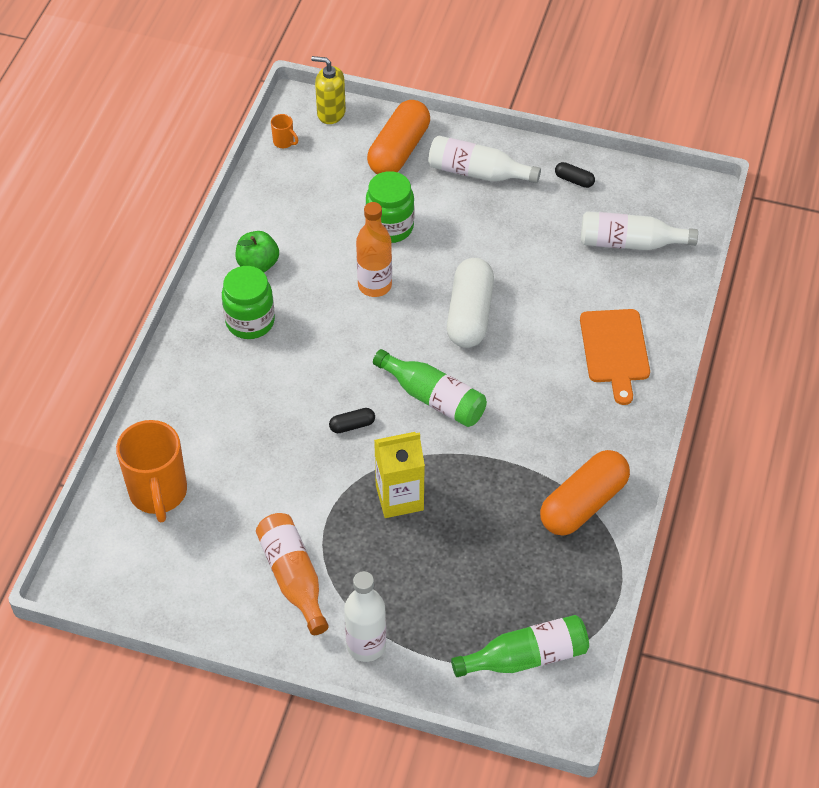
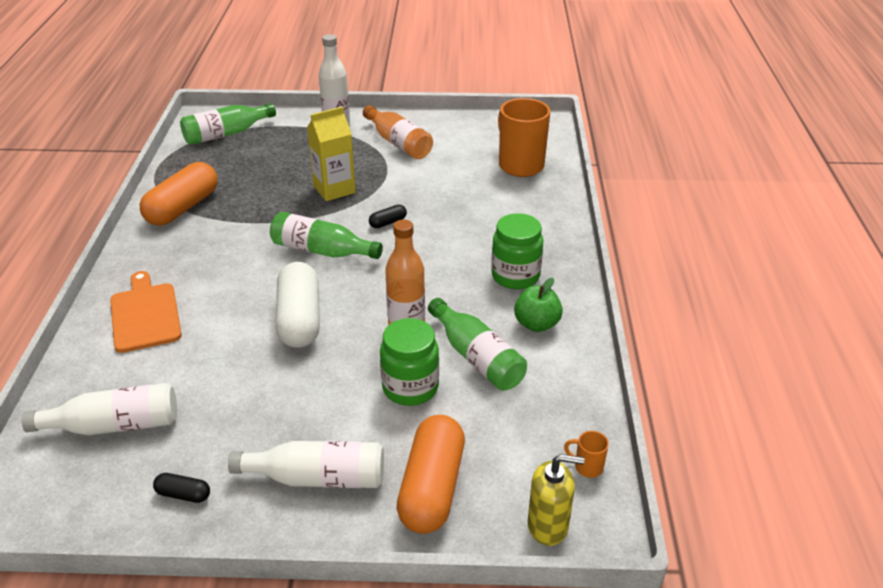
camera: 165 degrees right, 15 degrees down
(325, 243) = (477, 357): none -> green bottle

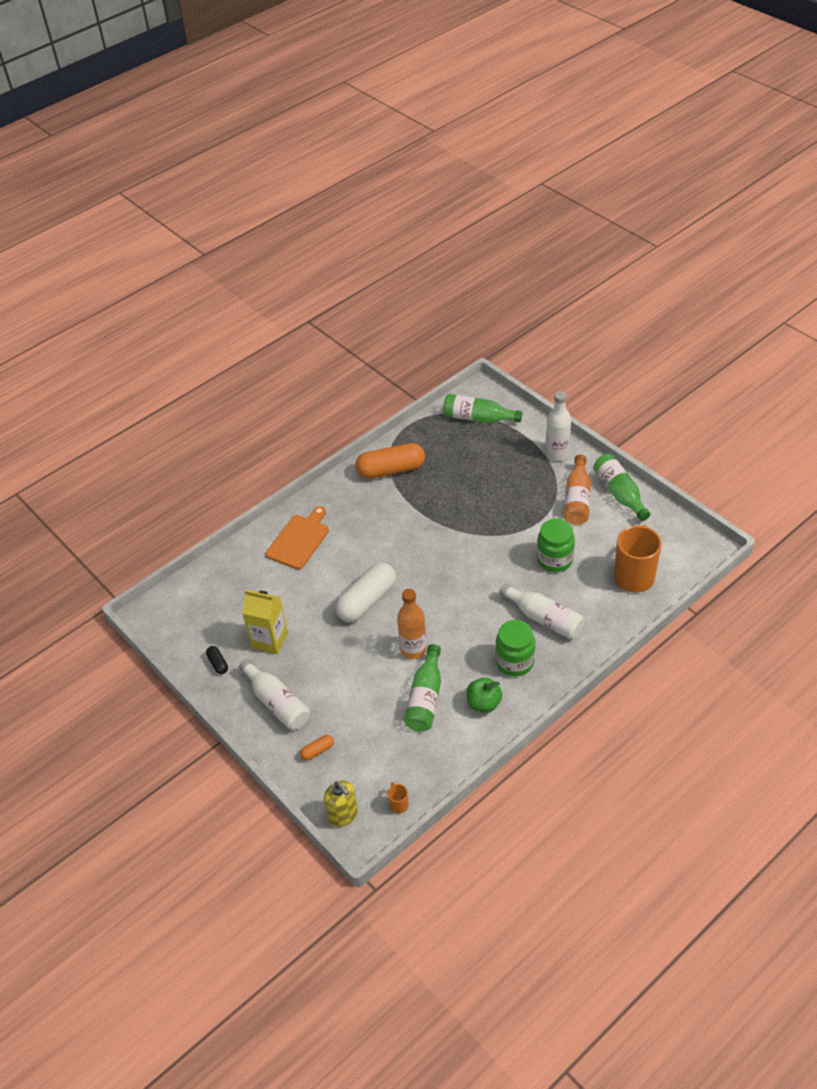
camera: 50 degrees right, 10 degrees up
(114, 425) = (226, 601): white bottle -> white bottle (544, 618)
(322, 251) = (430, 560): green bottle -> green bottle (619, 493)
(334, 189) = (490, 514): yellow carton -> yellow carton (269, 640)
(388, 222) = (490, 565): black capsule -> none
(410, 387) = (371, 688): green jar -> green jar (554, 560)
(432, 488) = (317, 751): orange capsule -> orange capsule, size x0.44

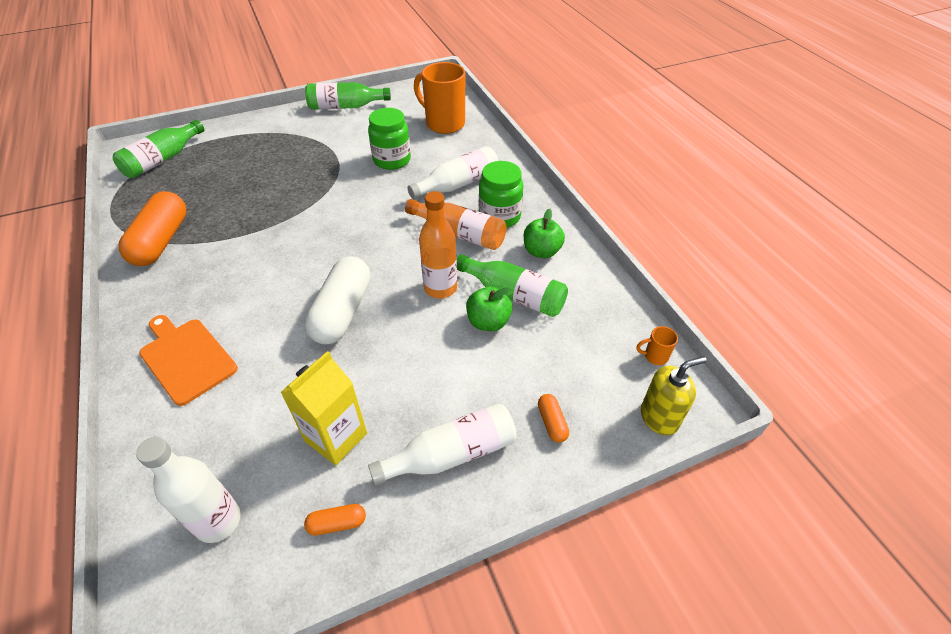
camera: 75 degrees left, 0 degrees up
(218, 663) = (337, 523): black capsule -> orange capsule
(367, 601) = (342, 312): white capsule -> white capsule turned 45 degrees clockwise
(391, 689) = (488, 322): none -> green apple
(557, 454) = (265, 126): white bottle -> white bottle (218, 521)
(577, 499) = (331, 129): orange bottle -> orange bottle (459, 234)

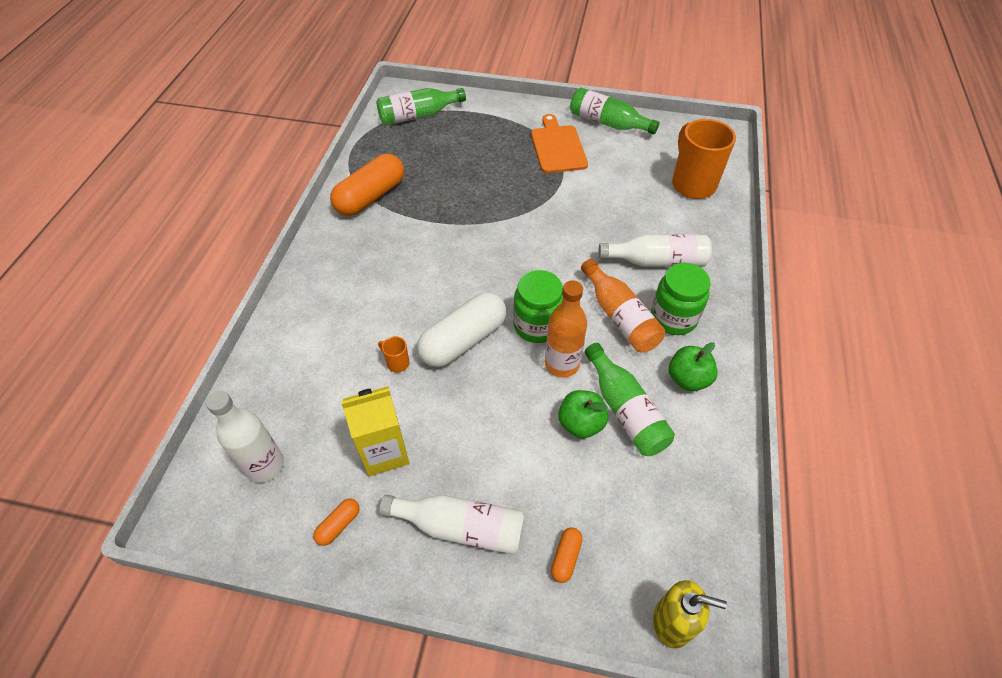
camera: 35 degrees right, 5 degrees up
(186, 358) = (325, 315): orange cutting board -> orange cutting board (557, 147)
(337, 523) = (338, 525): orange capsule -> orange capsule turned 75 degrees counterclockwise
(392, 160) = (611, 204): green jar -> green jar (537, 325)
(654, 356) = (719, 559): orange mug -> orange mug (397, 363)

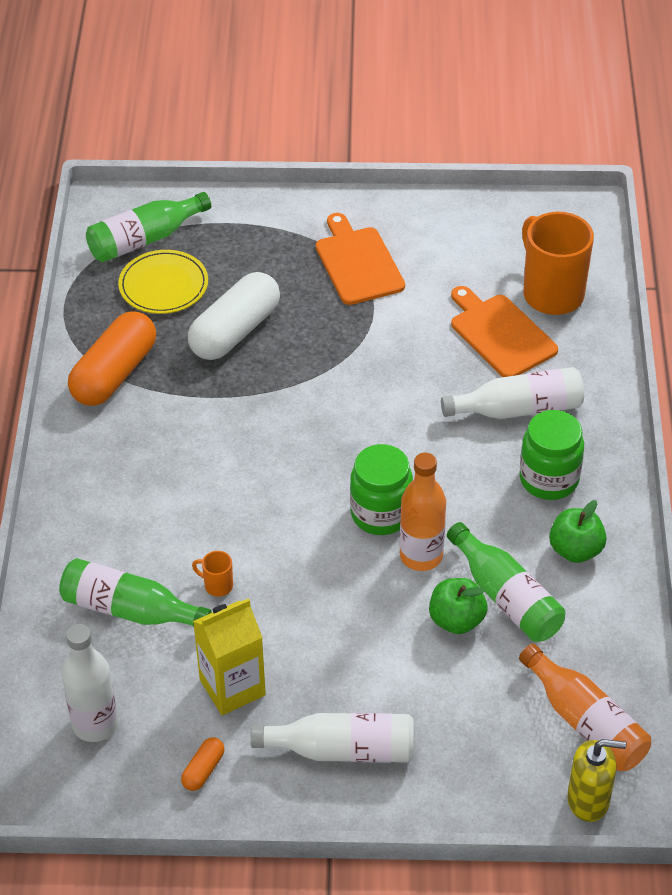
camera: 10 degrees left, 5 degrees down
(422, 145) = (163, 285): none -> yellow plate
(463, 340) = (293, 546): white capsule -> white capsule (235, 331)
(566, 557) = (465, 759): orange capsule -> none
(608, 123) = (421, 216): green bottle -> green bottle (130, 609)
(619, 316) = (482, 487): orange bottle -> orange bottle (585, 722)
(651, 206) = (500, 334): none -> orange cutting board

